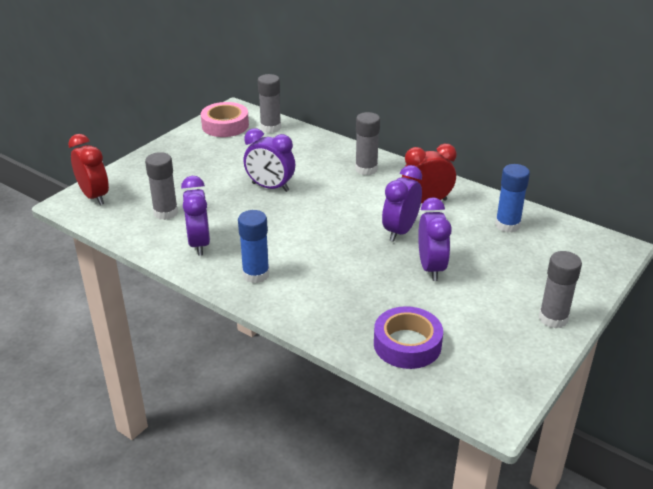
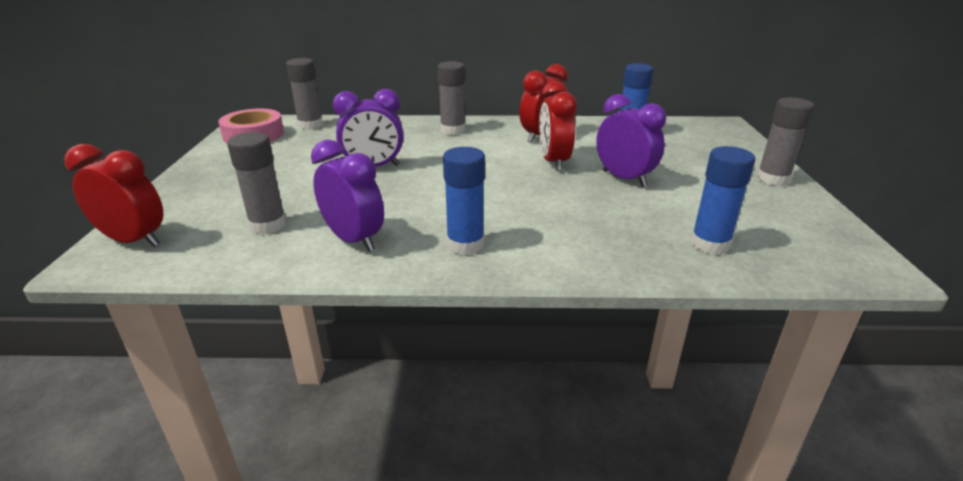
camera: 35 degrees left, 5 degrees down
(400, 231) = (554, 162): purple clock -> red clock
(407, 344) = (710, 244): purple tape -> blue glue stick

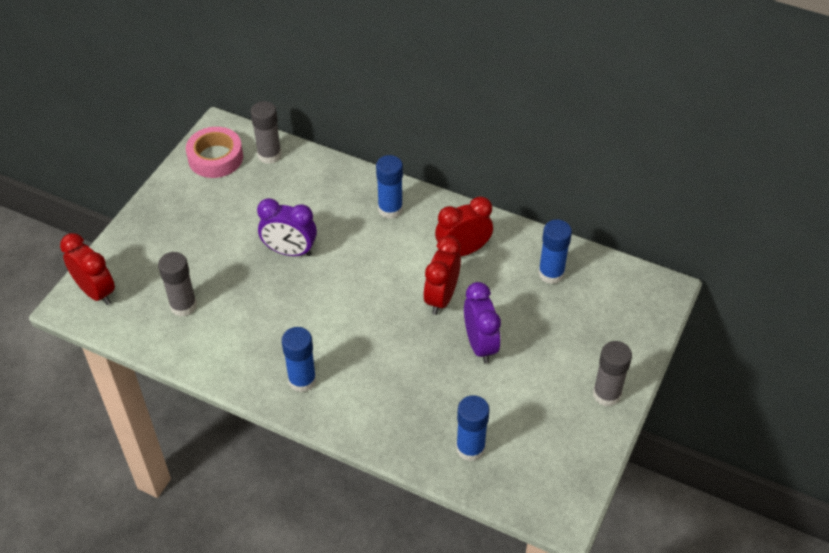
camera: 25 degrees right, 20 degrees up
(354, 240) = (232, 346): purple clock -> none
(453, 130) = (390, 209): grey glue stick -> blue glue stick

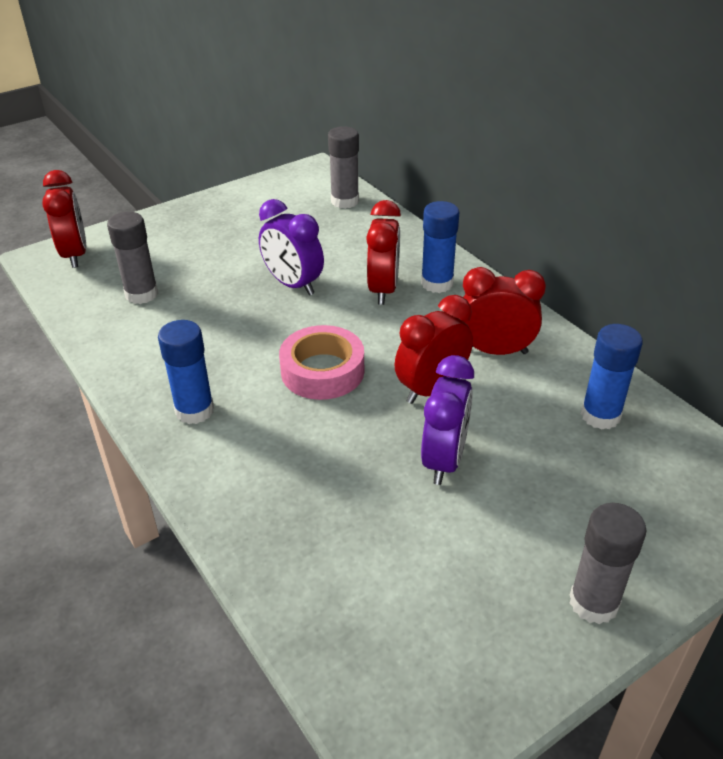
camera: 30 degrees right, 10 degrees down
(215, 158) = (290, 188): pink tape -> pink tape (322, 371)
(357, 230) = (383, 290): none -> red clock
(470, 448) = (336, 583): blue glue stick -> none

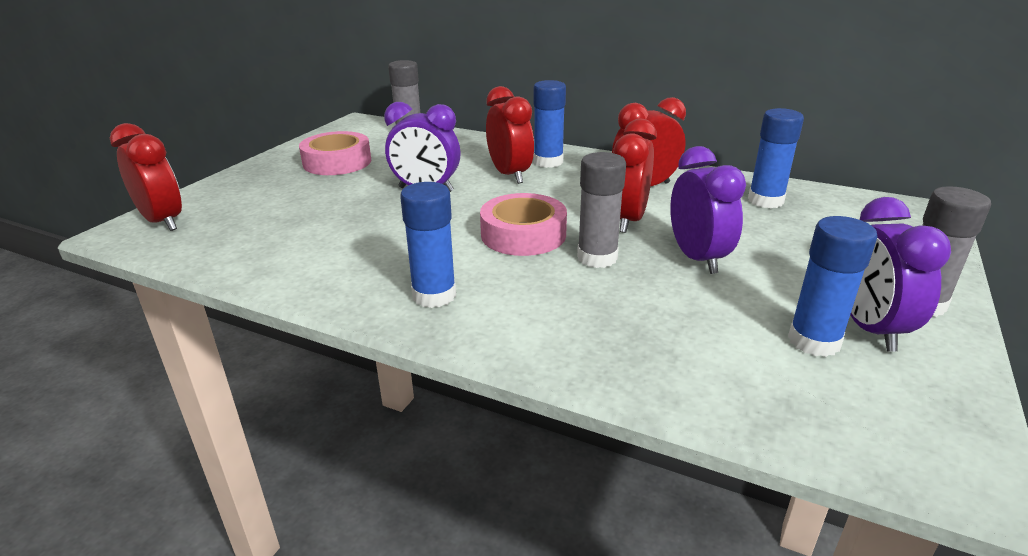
camera: 30 degrees left, 10 degrees down
(141, 294) = (276, 231): grey glue stick -> grey glue stick (597, 257)
(251, 223) = (337, 162): none -> pink tape
(440, 592) = (814, 341): none -> blue glue stick
(507, 604) = (869, 328): none -> purple clock

